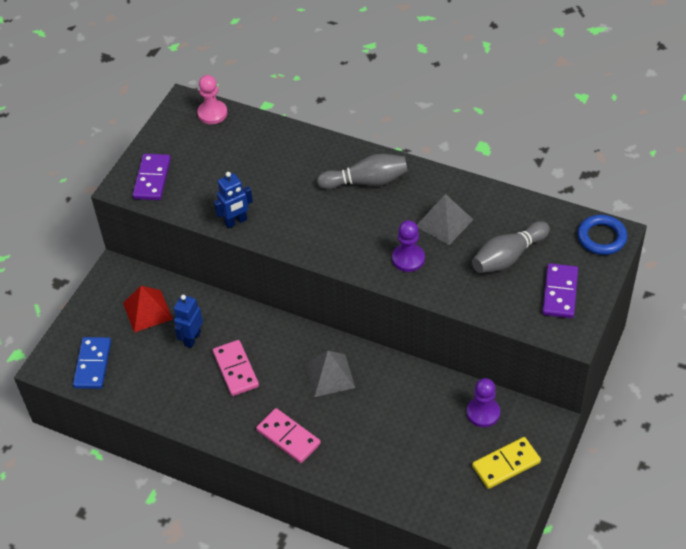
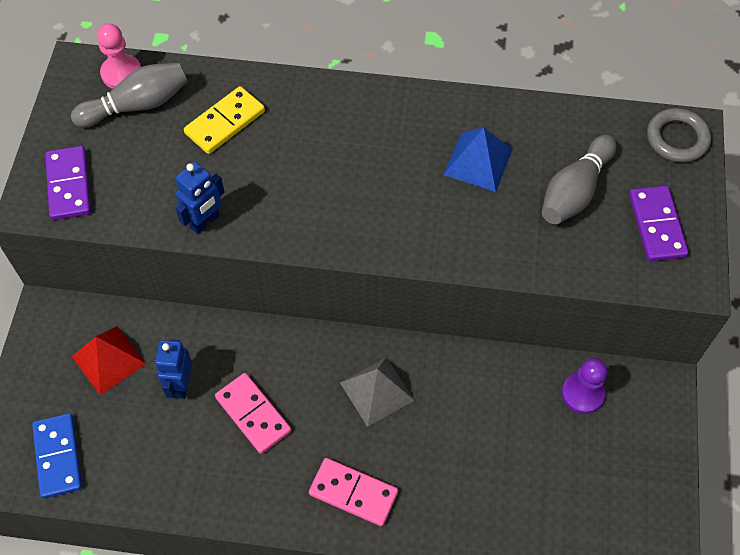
camera: 20 degrees left, 10 degrees up
(366, 181) = (358, 127): grey bowling pin -> grey bowling pin (137, 105)
(408, 259) = (451, 223): purple pawn -> none
(444, 222) = (478, 161): grey pyramid -> blue pyramid
(506, 464) = (635, 456): yellow domino -> yellow domino (225, 122)
(601, 237) = (677, 138): blue ring -> grey ring

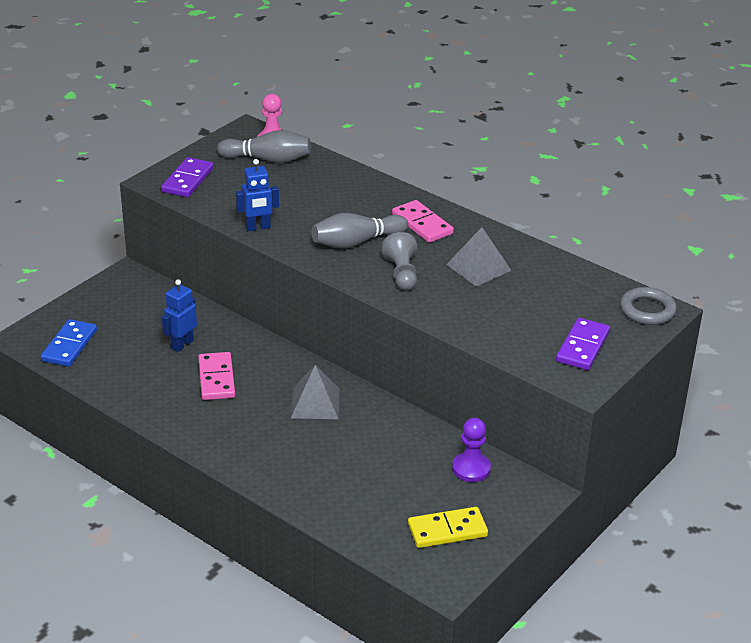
camera: 30 degrees right, 25 degrees down
(108, 360) = (146, 313): red pyramid -> none
(225, 122) = (318, 187): yellow domino -> yellow domino (447, 530)
(353, 493) = (247, 447): pink domino -> pink domino (422, 224)
(409, 213) = (402, 274): none -> grey pawn
(478, 161) = (478, 267): blue pyramid -> grey pyramid
(575, 191) = (537, 307): grey bowling pin -> grey bowling pin (356, 242)

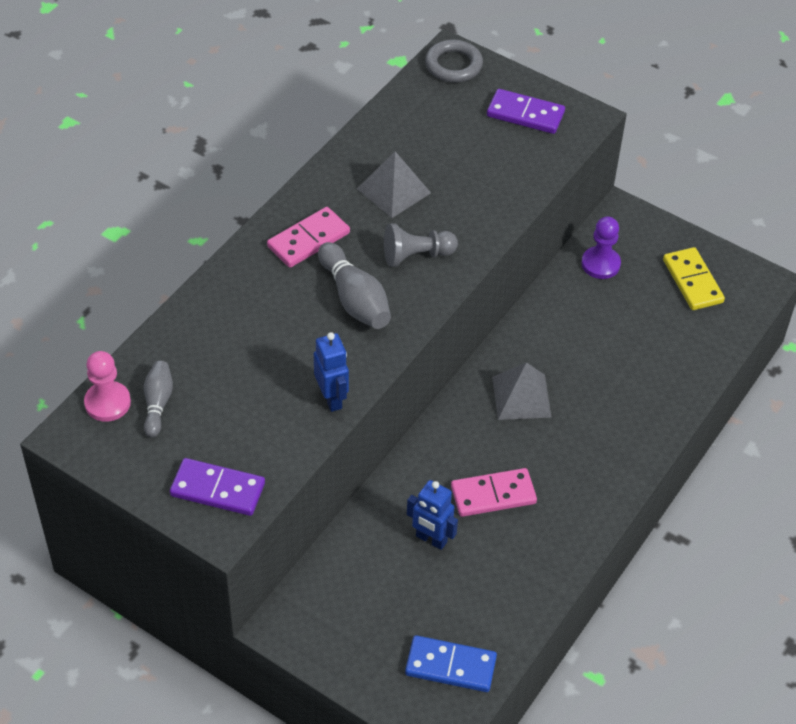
camera: 95 degrees left, 15 degrees up
(268, 159) = (158, 403): grey bowling pin -> grey bowling pin, size x0.63

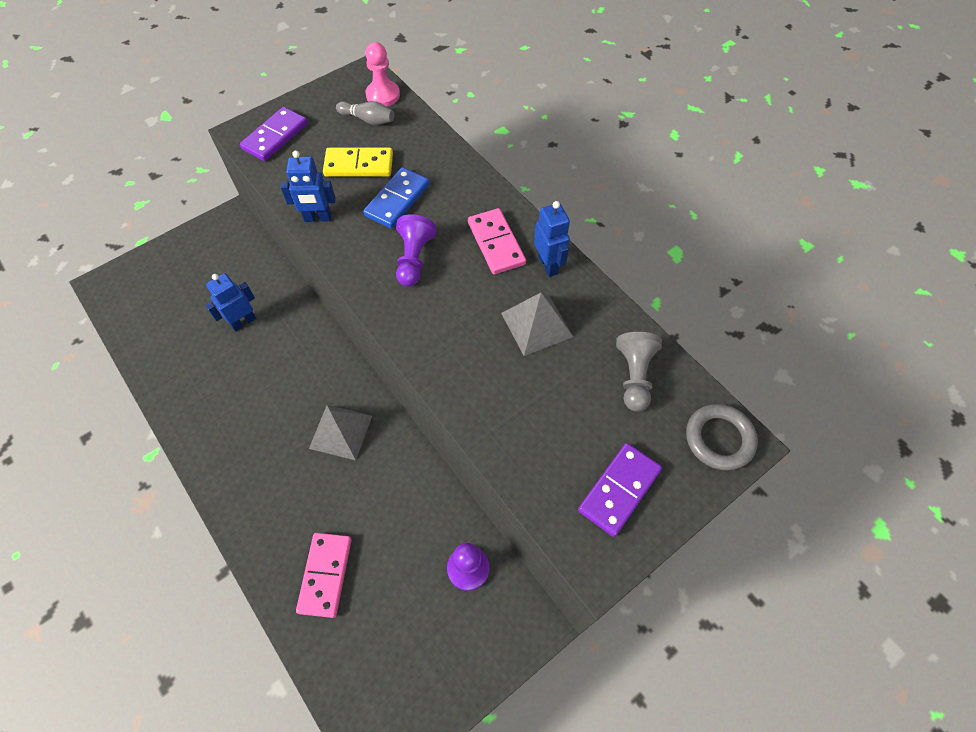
camera: 110 degrees right, 10 degrees up
(320, 196) = (548, 265): none -> blue robot
(354, 299) = (414, 259): grey bowling pin -> purple pawn
(416, 255) = (445, 319): grey pawn -> grey pawn (634, 376)
(450, 666) = (140, 303): blue domino -> blue domino (397, 200)
(493, 495) = (258, 376): pink domino -> pink domino (325, 575)
(692, 281) = (411, 662): yellow domino -> yellow domino (359, 165)

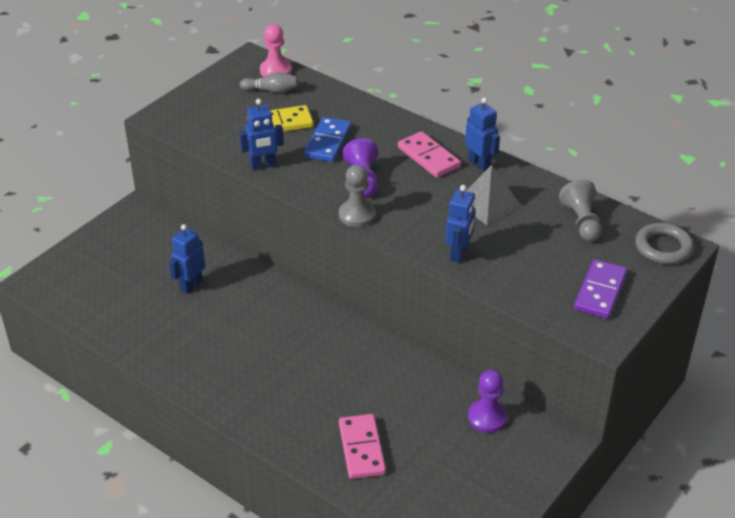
camera: 15 degrees left, 20 degrees down
(275, 137) = (192, 115): purple domino -> none
(340, 431) = (326, 347): grey pyramid -> none
(387, 308) = (357, 215): none -> grey pawn
(476, 391) = (459, 254): none -> blue robot

